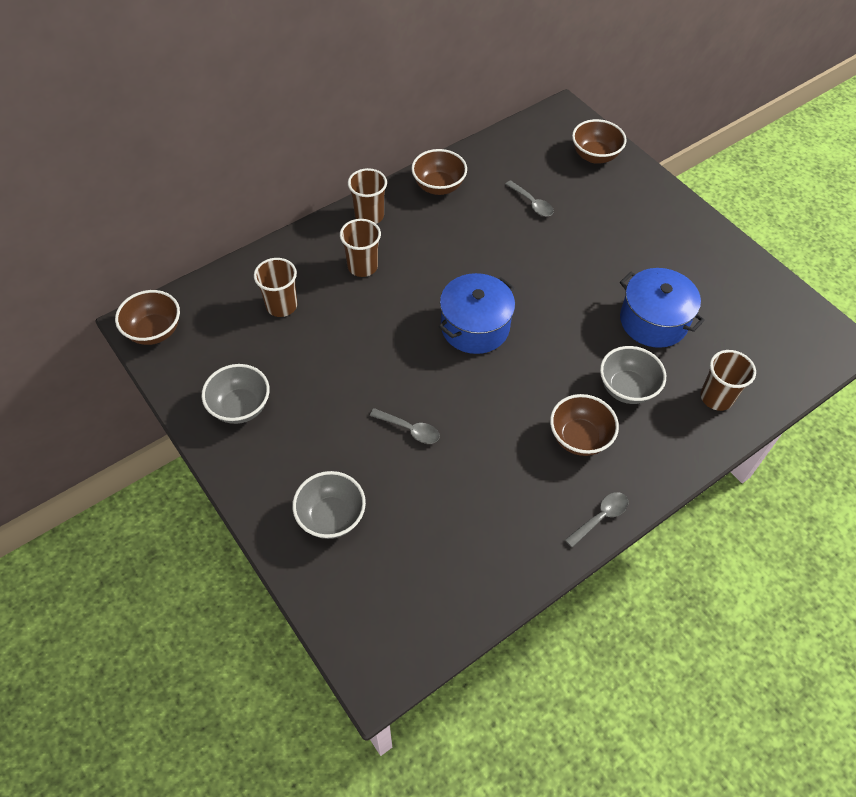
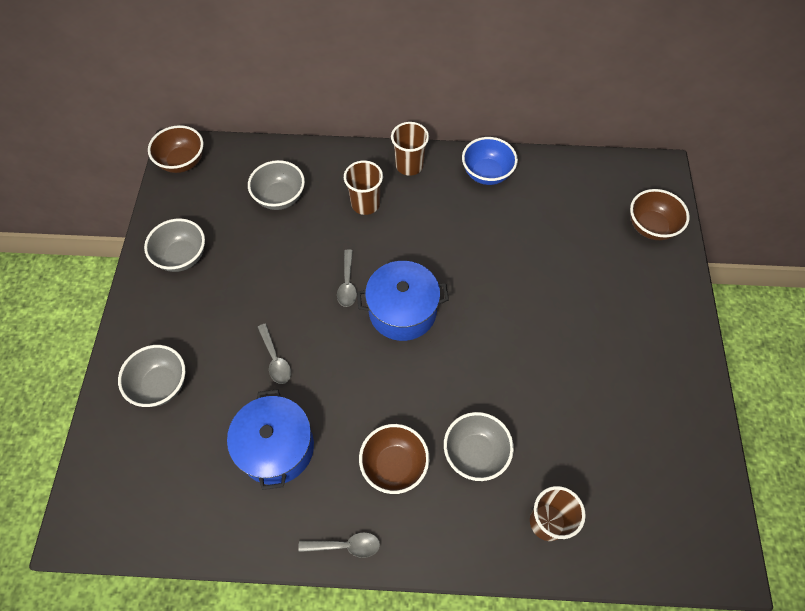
camera: 40 degrees right, 5 degrees up
(281, 305) = (280, 198): brown cup -> grey bowl
(438, 186) = (486, 173): brown bowl -> blue bowl
(532, 203) = (551, 236): grey spoon -> grey spoon (347, 284)
(653, 321) = (558, 411): blue pot -> blue pot (276, 447)

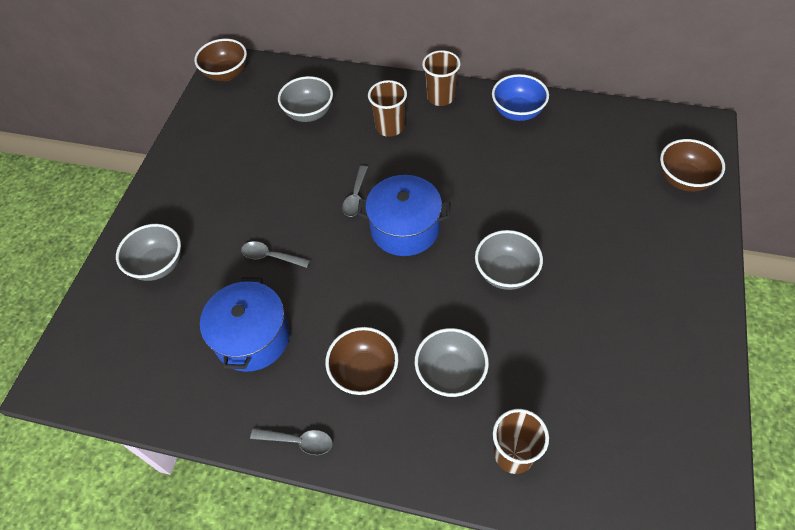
camera: 15 degrees right, 5 degrees down
(182, 257) = (206, 155): grey bowl -> grey bowl (506, 273)
(275, 359) = (270, 256): grey spoon -> grey spoon turned 120 degrees clockwise

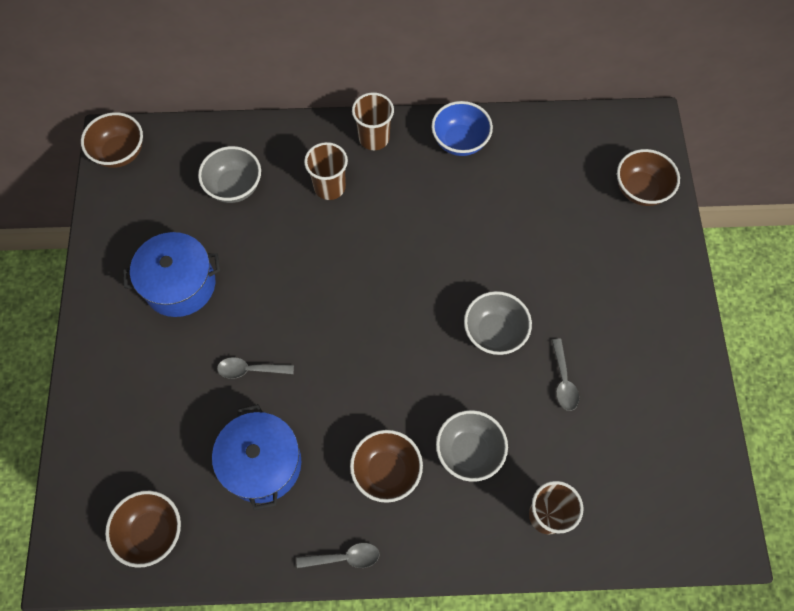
camera: 20 degrees left, 10 degrees up
(134, 372) = (152, 532): none -> brown bowl
(158, 265) = (131, 408): grey bowl -> none
(356, 197) = (319, 280): grey spoon -> grey spoon (563, 381)
(405, 228) = (381, 305): blue pot -> blue pot (180, 284)

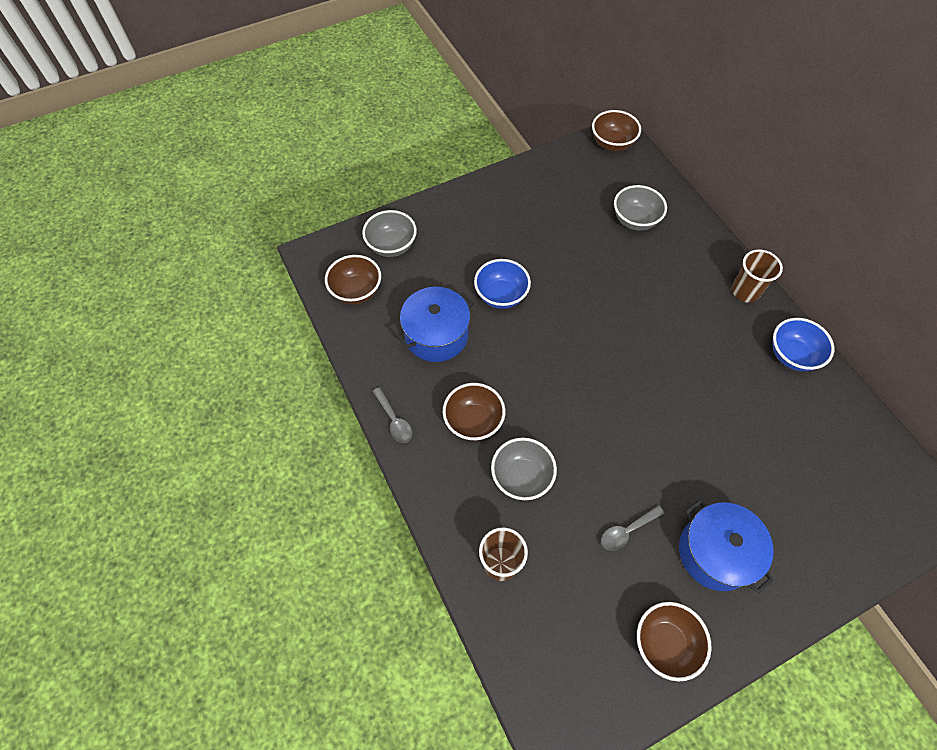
camera: 65 degrees right, 5 degrees down
(180, 284) = (538, 224): blue pot -> blue pot (715, 553)
(250, 370) = (501, 295): grey spoon -> blue bowl
(329, 187) = (679, 280): brown cup -> none
(494, 332) = (635, 455): grey bowl -> grey bowl (391, 246)
(640, 190) = (863, 531): brown bowl -> brown bowl (665, 643)

